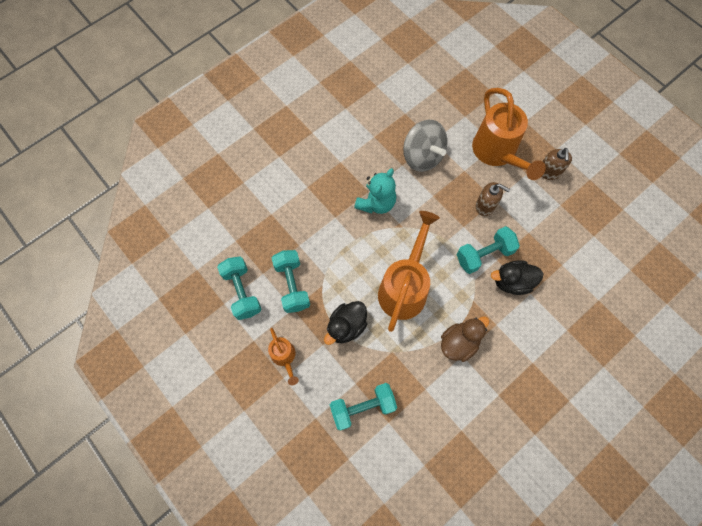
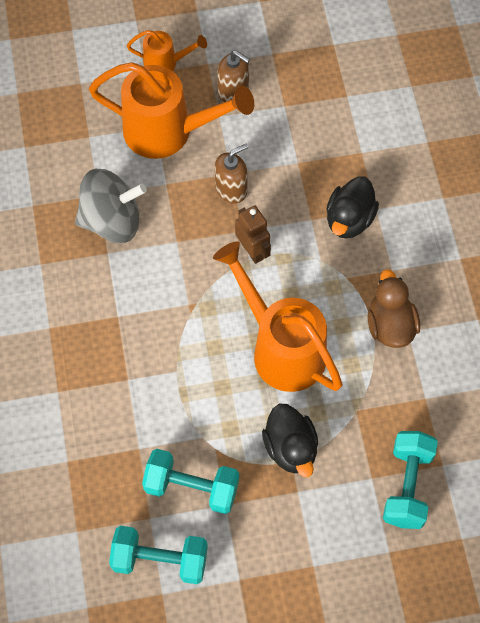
camera: 60 degrees left, 5 degrees down
(284, 357) = (286, 550): orange watering can -> orange watering can (165, 63)
(376, 203) = (141, 316): turquoise teddy bear -> none
(454, 238) = (252, 251): none -> brown robot
(484, 255) = (295, 230): turquoise dumbbell -> none

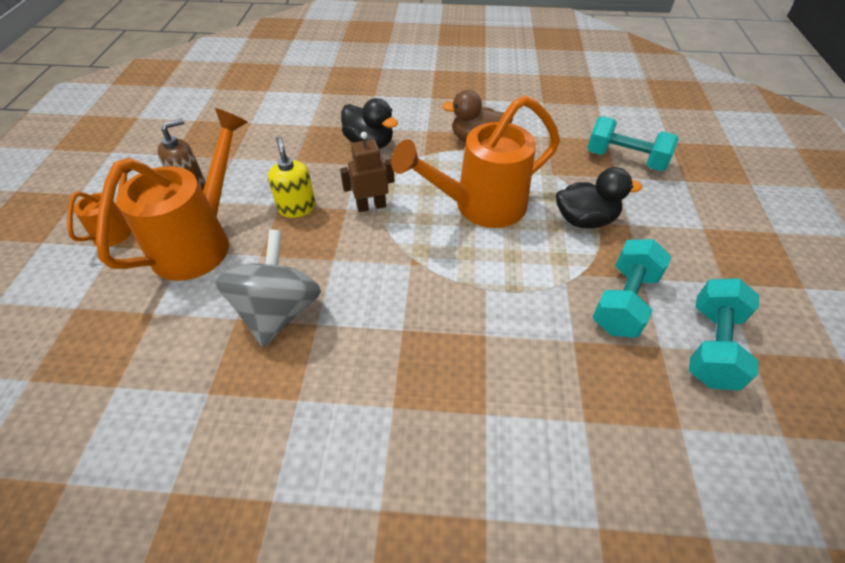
camera: 75 degrees left, 15 degrees down
(231, 189) = (297, 208): brown soap dispenser -> yellow soap dispenser

